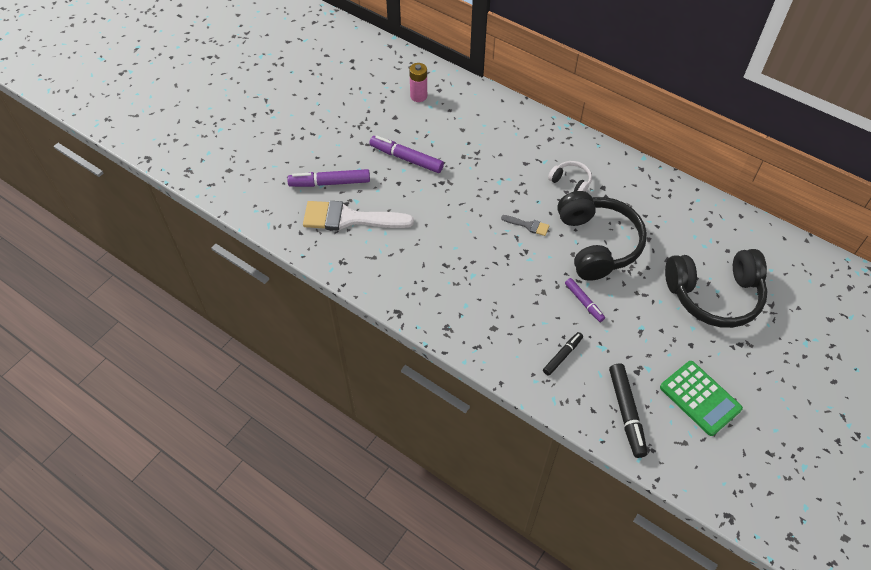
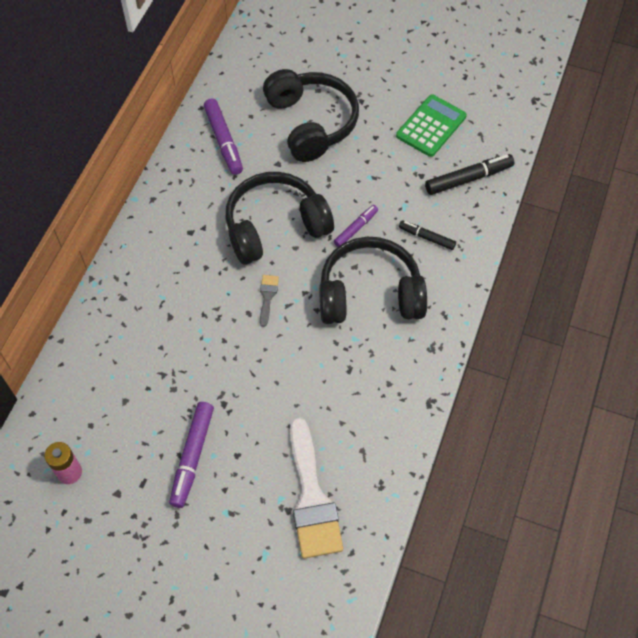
camera: 105 degrees left, 5 degrees up
(330, 183) = (258, 543): purple marker -> purple marker (223, 141)
(513, 296) = (370, 294): none -> black headphones
(571, 182) = (190, 264): white headphones -> none

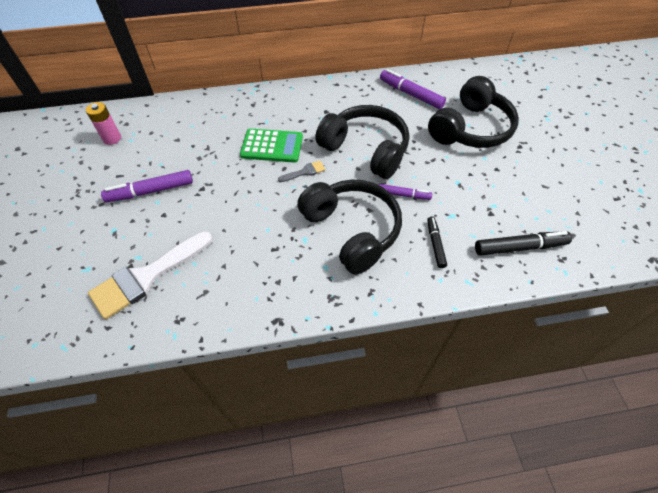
camera: 60 degrees right, 5 degrees down
(223, 141) = (411, 94): purple marker -> purple marker turned 90 degrees clockwise
(431, 126) = (543, 198): green calculator -> green calculator (272, 146)
(468, 179) = (520, 247): black marker -> black marker turned 45 degrees counterclockwise

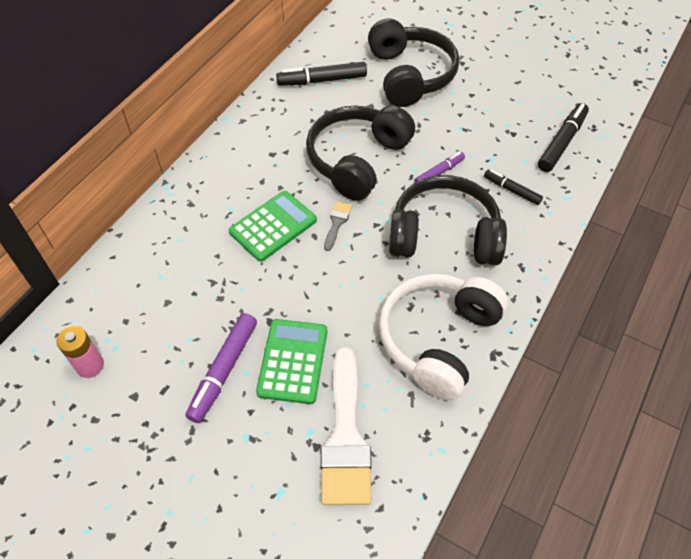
camera: 50 degrees left, 0 degrees up
(182, 217) = (292, 361): none -> green calculator
(261, 280) = (438, 339): none -> white headphones
(366, 149) = (357, 160): black headphones -> black headphones turned 45 degrees counterclockwise
(411, 94) = (322, 80): purple marker -> black marker

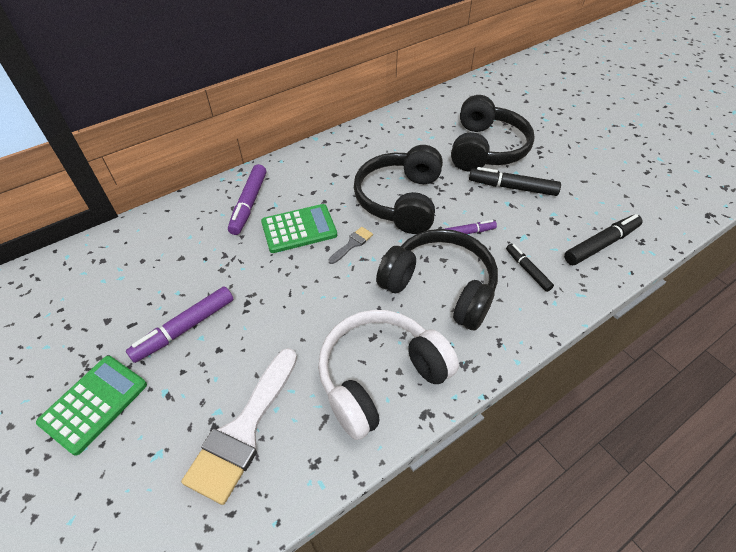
camera: 25 degrees right, 5 degrees down
(90, 365) = (94, 284): pink battery -> none
(201, 218) = (249, 204): none -> purple marker
(292, 361) = (243, 343): green calculator -> green calculator (94, 403)
(322, 80) = (409, 132): black marker -> black marker (512, 187)
(357, 160) = (400, 200): black headphones -> black headphones turned 45 degrees counterclockwise

